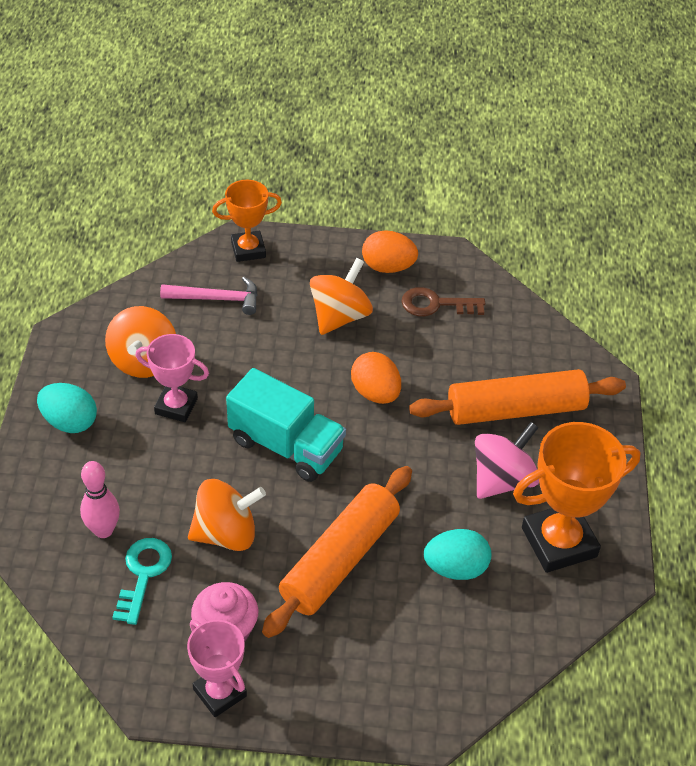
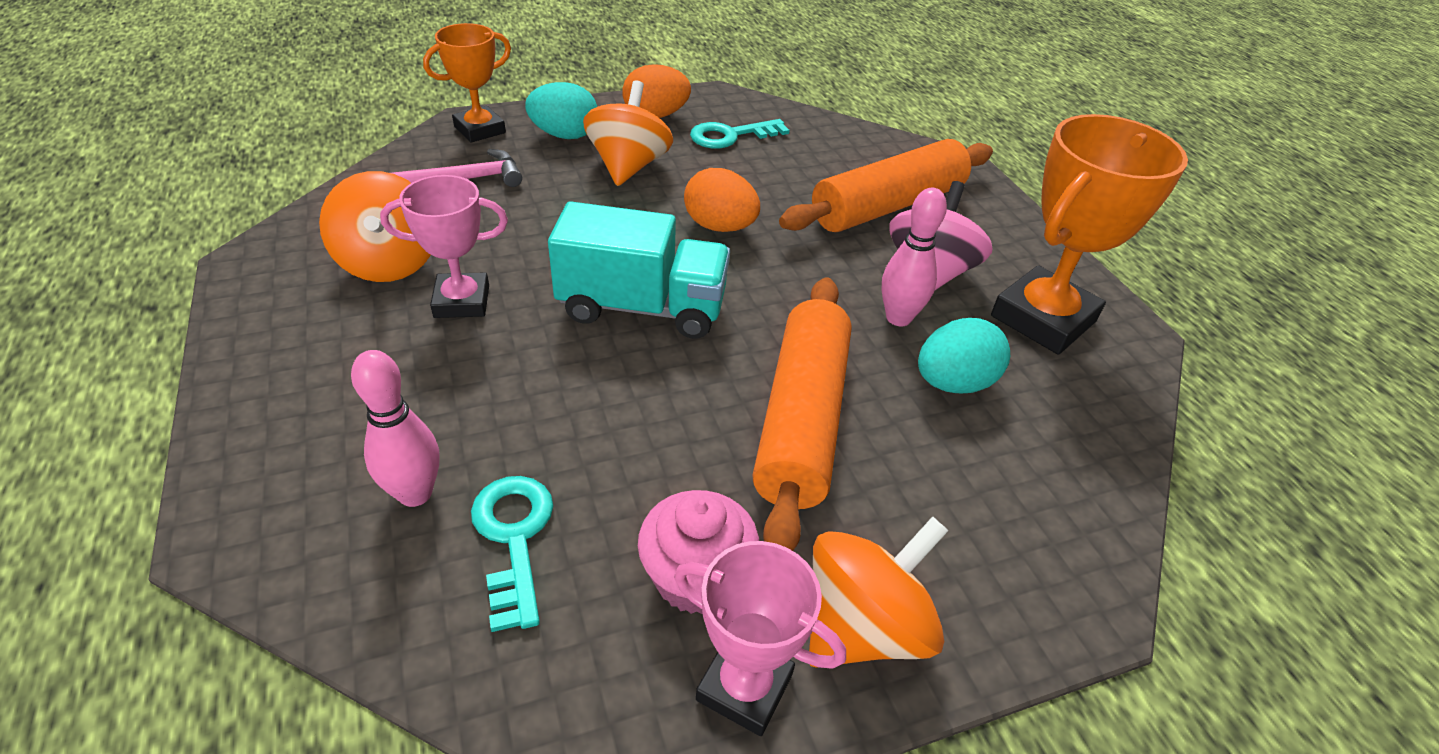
camera: 25 degrees left, 5 degrees down
(70, 422) = (299, 360): turquoise egg -> turquoise egg (565, 135)
(226, 533) = (619, 436): orange spinning top -> orange spinning top (863, 626)
(436, 304) = (731, 136): brown key -> turquoise key
(453, 508) = (898, 318): none -> pink bowling pin

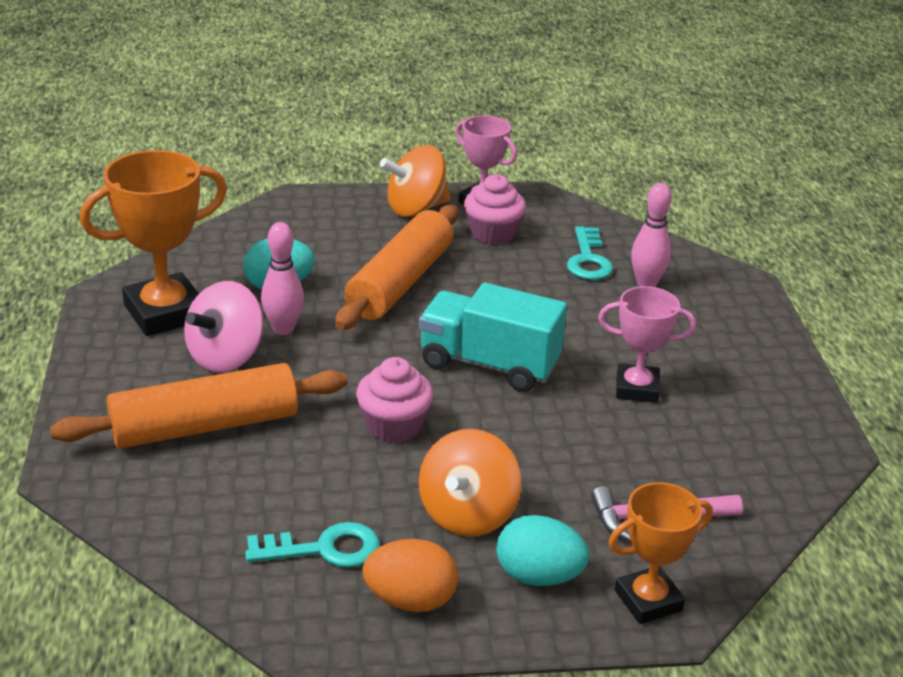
camera: 165 degrees left, 10 degrees down
(389, 263) = (706, 430): orange spinning top -> none
(720, 227) = (394, 426): orange egg -> pink cupcake

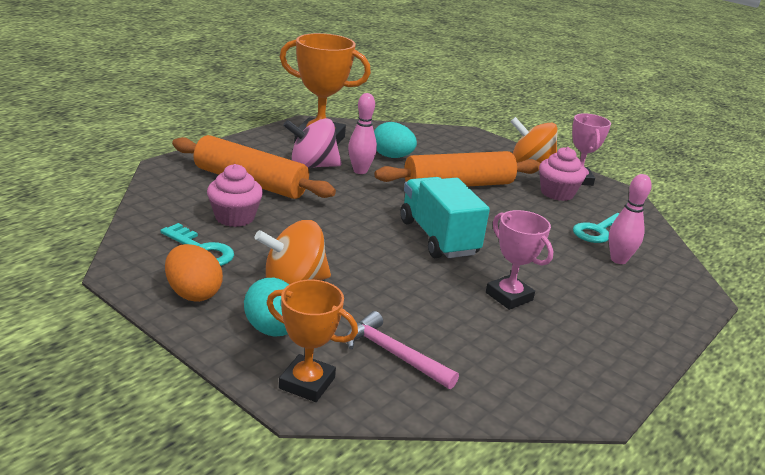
camera: 45 degrees right, 5 degrees down
(394, 426) = (334, 230): pink cupcake -> pink cupcake (235, 217)

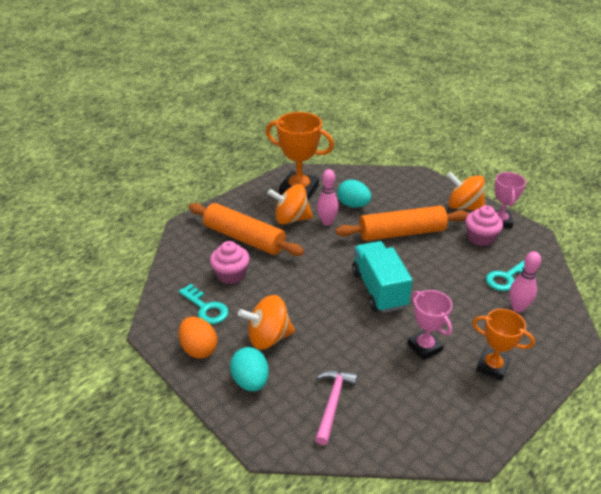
camera: 10 degrees right, 10 degrees up
(307, 383) = (270, 428): orange trophy -> orange trophy (492, 367)
(312, 166) = (291, 219): pink spinning top -> orange spinning top
(394, 354) = (333, 403): pink hammer -> pink hammer turned 60 degrees clockwise

